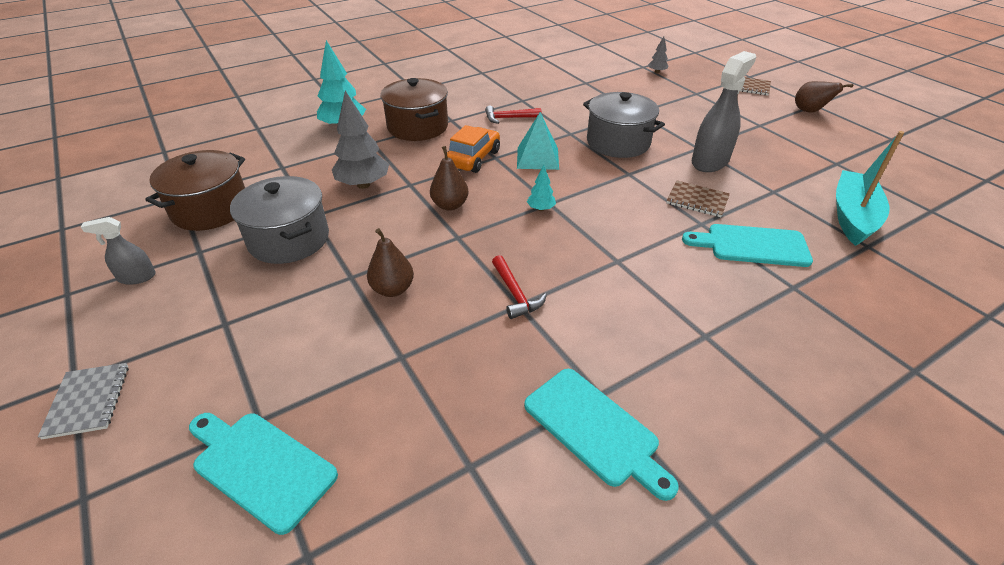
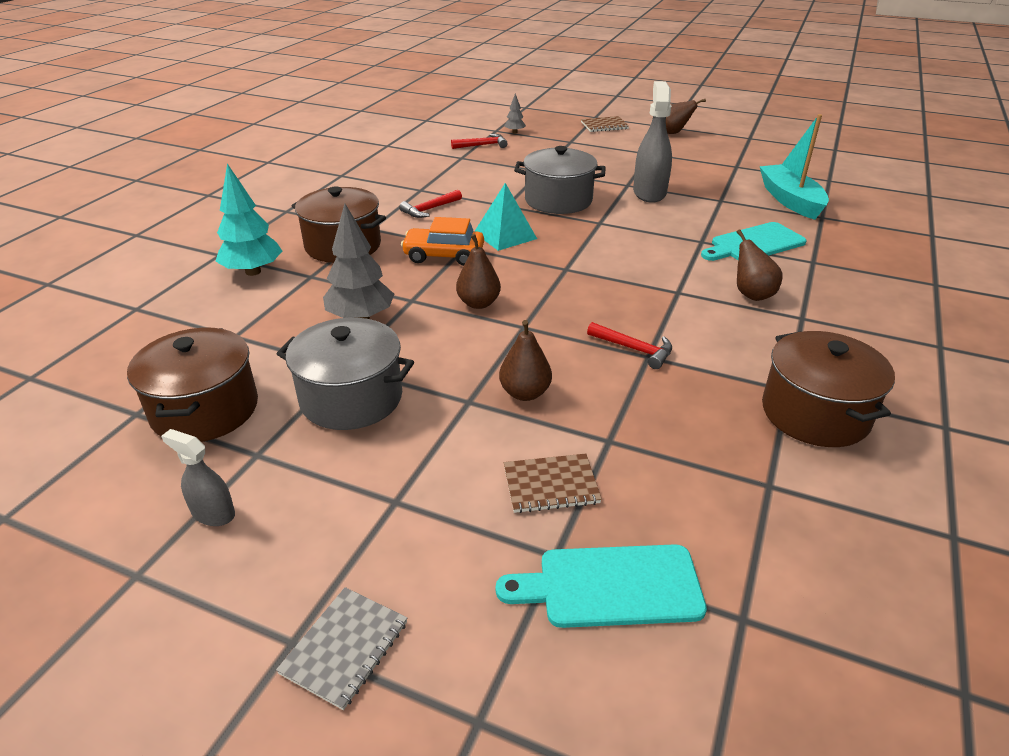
camera: 35 degrees left, 5 degrees down
(88, 401) = (345, 648): grey notebook -> grey notebook turned 75 degrees clockwise
(137, 277) = (213, 513): grey spray bottle -> grey spray bottle turned 75 degrees clockwise
(473, 158) = (444, 255): orange car -> orange car turned 75 degrees counterclockwise
(541, 209) = (565, 276): turquoise tree -> none
(595, 429) = (815, 413): turquoise cutting board -> brown pot
(615, 77) = (482, 145): none -> red hammer
(684, 292) = (751, 294): none -> brown pear
(697, 200) = (677, 225): brown notebook -> brown notebook (551, 485)

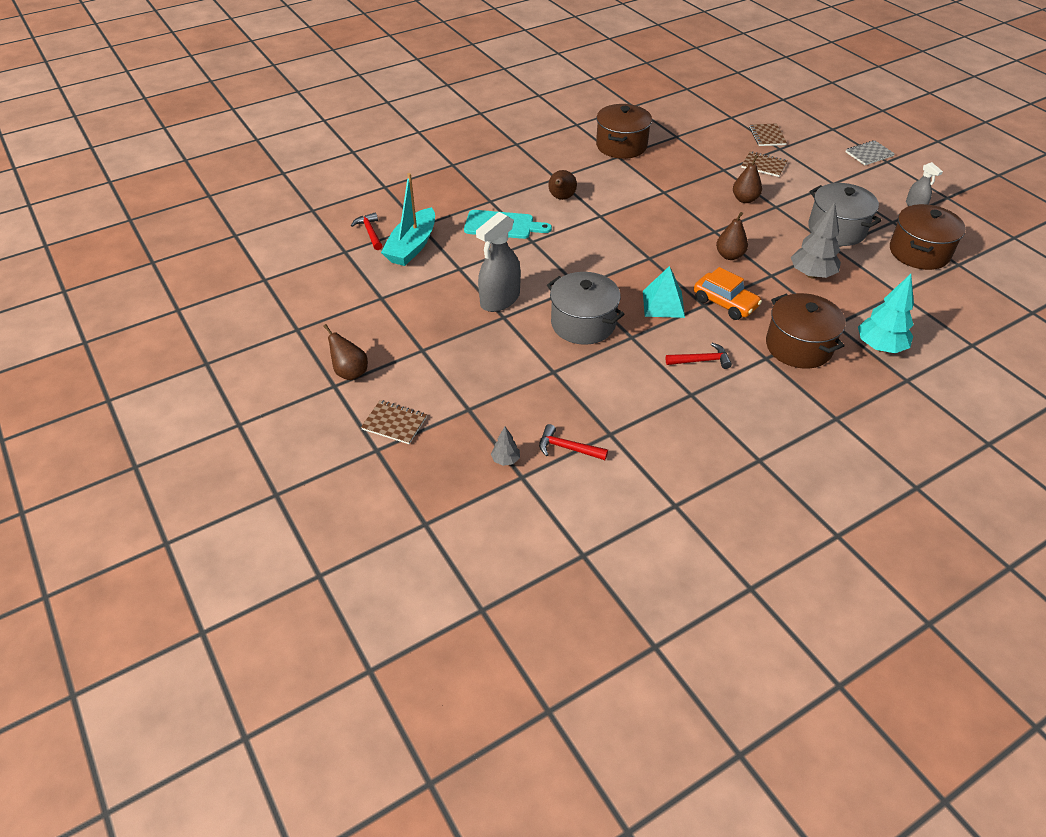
camera: 145 degrees left, 10 degrees up
(611, 586) = (767, 136): turquoise cutting board -> brown notebook
(634, 349) = (667, 197): red hammer -> red hammer (370, 232)

